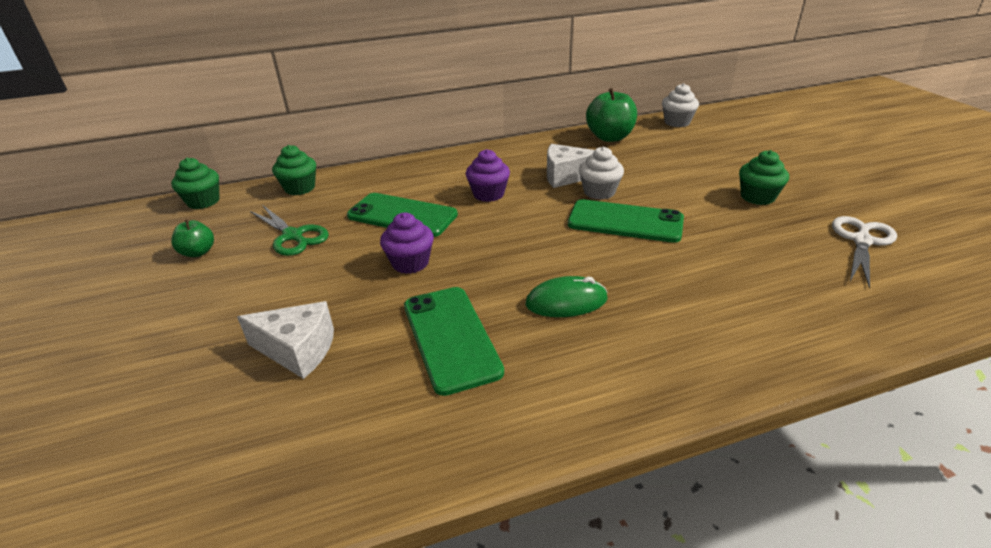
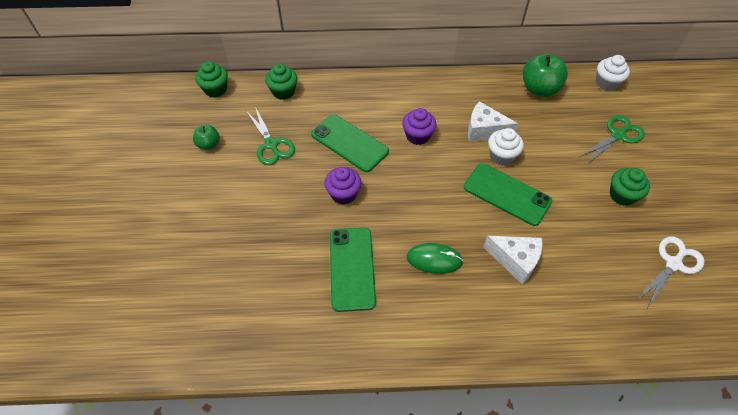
camera: 15 degrees right, 20 degrees up
(298, 350) = (260, 251): white cheese -> white cheese (515, 260)
(716, 154) = (617, 135): none -> green scissors

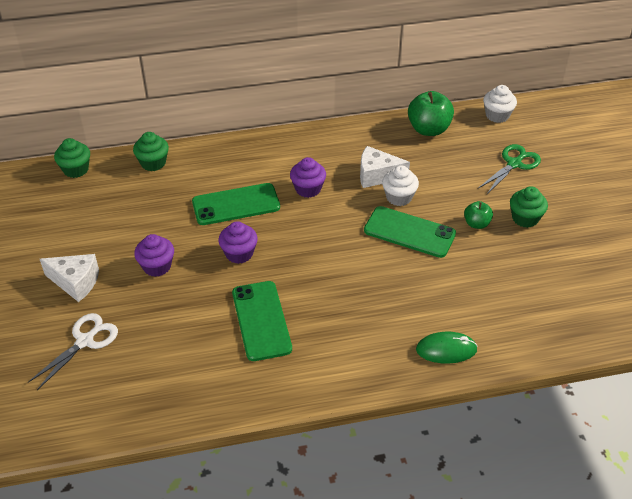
camera: 10 degrees left, 10 degrees down
(209, 144) = (81, 225): green apple -> green apple (476, 224)
(267, 196) = (157, 266): none -> purple cupcake
(271, 144) = (151, 216): green scissors -> none
(349, 143) = (236, 204): green phone -> green phone turned 45 degrees counterclockwise
(434, 259) = (345, 301): green mouse -> green mouse (446, 350)
(515, 260) = (426, 291): white cheese -> white cheese (75, 282)
(673, 264) = (581, 273): white scissors -> white scissors (85, 341)

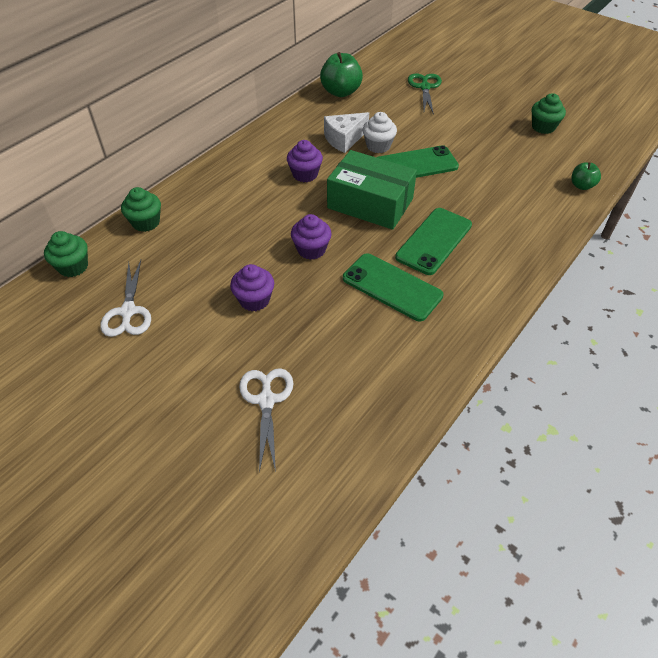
camera: 40 degrees left, 5 degrees up
(73, 223) = (128, 312): none -> white scissors
(75, 282) = (194, 358): white cheese -> none
(236, 204) = (262, 215): green phone -> green phone (434, 241)
(328, 243) = (370, 203): none -> green box
(446, 350) = (537, 226): green mouse -> none
(476, 224) = (450, 136): green apple -> green apple (581, 186)
(497, 115) = (375, 63): white cupcake -> none
(525, 218) = (475, 117): green cupcake -> green cupcake (543, 127)

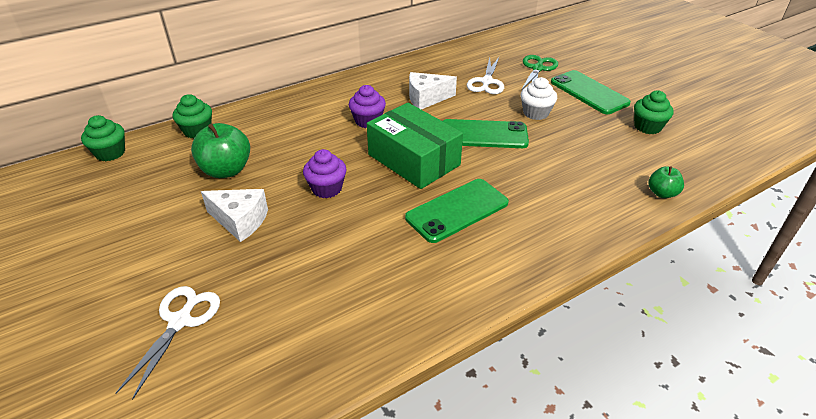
camera: 20 degrees right, 10 degrees down
(128, 312) = (123, 202): white scissors -> white scissors (486, 82)
(254, 300) = (240, 221): purple cupcake -> white cheese
(341, 92) = (450, 59): green apple -> green apple (226, 170)
(378, 146) = (456, 110): white cupcake -> white cupcake (535, 113)
(392, 287) = (383, 244): green phone -> green phone (589, 92)

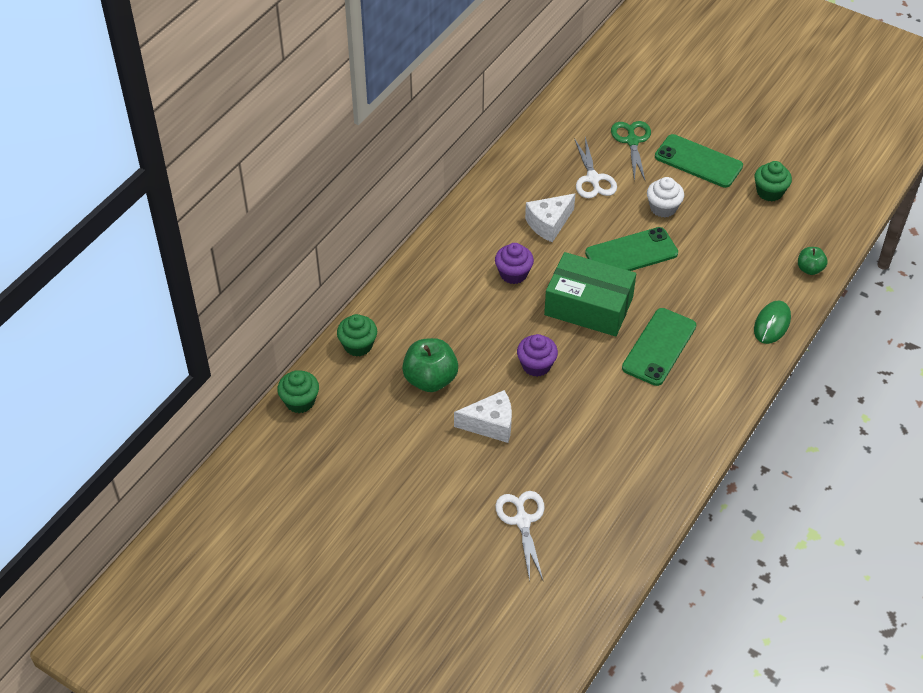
camera: 25 degrees left, 10 degrees up
(593, 227) = (772, 324): none -> green mouse

